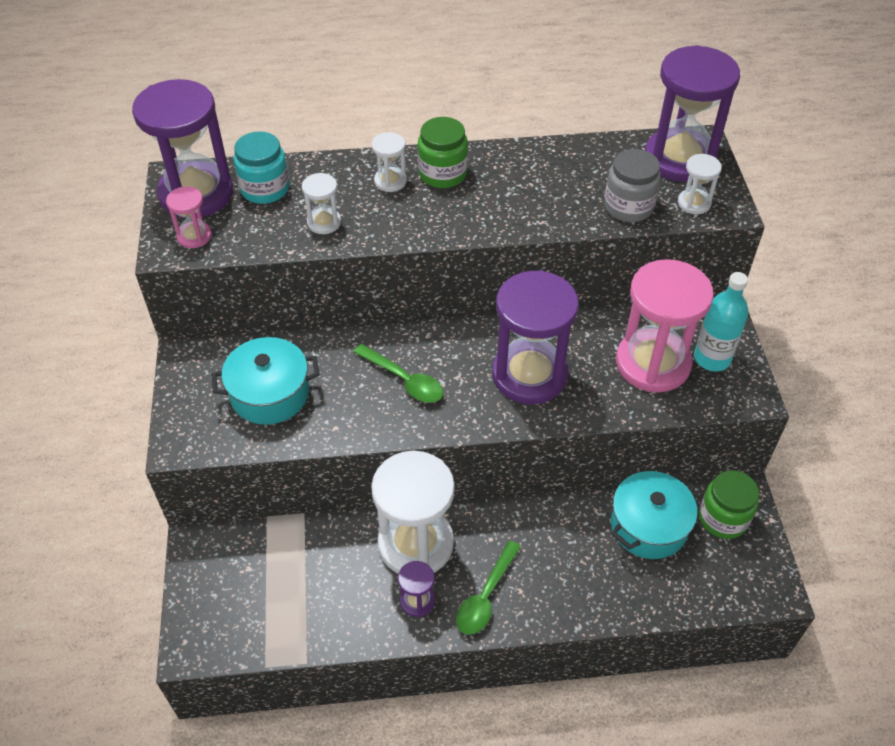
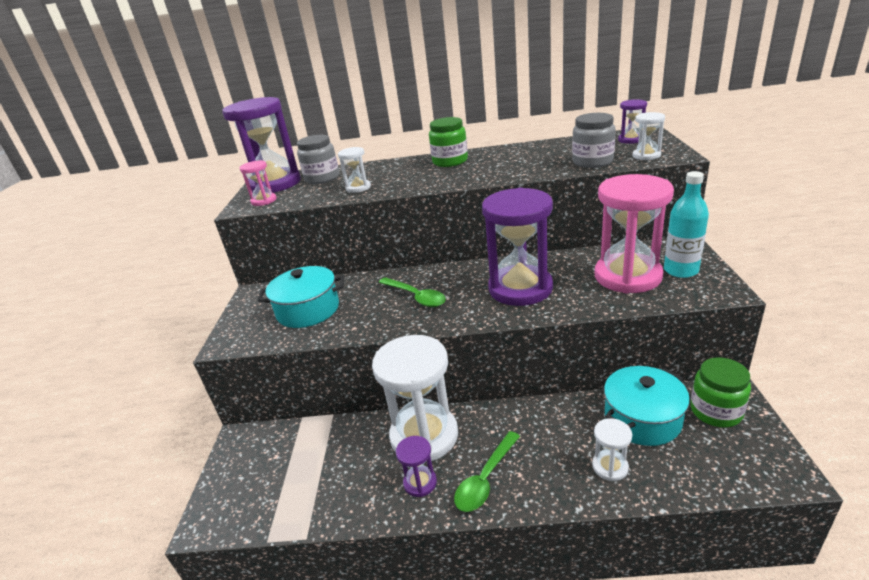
camera: 10 degrees right, 20 degrees down
(265, 189) = (322, 178): turquoise jar -> grey jar
(390, 181) = (411, 167): white hourglass -> white hourglass (610, 467)
(679, 158) = (630, 140): purple hourglass -> purple hourglass, size x0.45

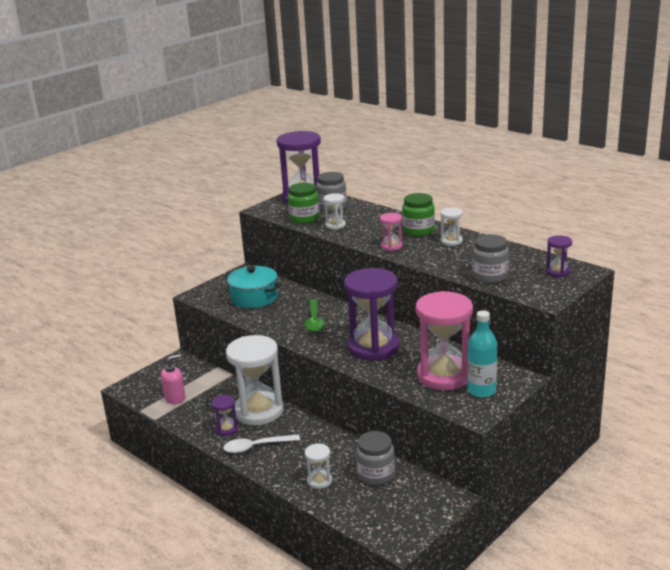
camera: 40 degrees right, 5 degrees down
(264, 201) = (278, 209): pink hourglass -> pink hourglass (391, 246)
(298, 489) = (175, 398): none -> pink soap dispenser
(485, 479) = (256, 447): green spoon -> white spoon
(642, 418) = (376, 474): turquoise pot -> grey jar
(646, 155) = (530, 289): white hourglass -> white hourglass (451, 241)
(716, 411) = (422, 497): green jar -> green jar (304, 218)

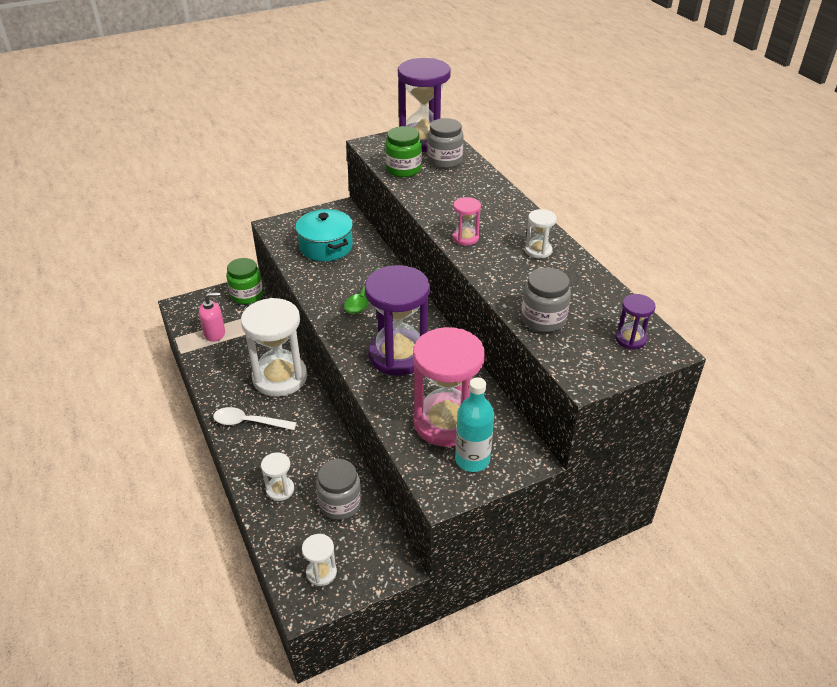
camera: 20 degrees right, 15 degrees up
(227, 429) = (236, 389): purple hourglass -> none
(335, 225) = (428, 189): white hourglass -> white hourglass (321, 572)
(418, 230) = (512, 223): green jar -> green jar (247, 295)

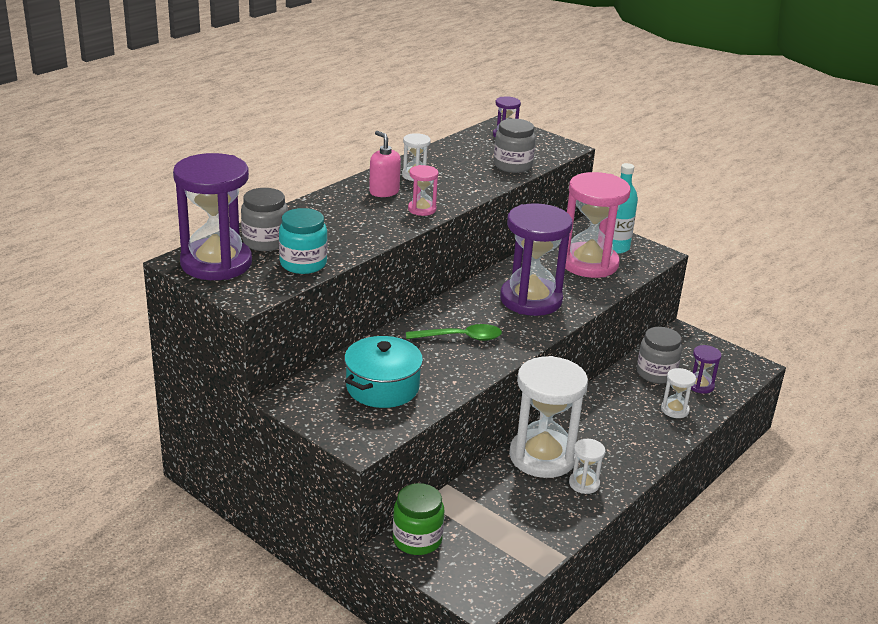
camera: 115 degrees left, 10 degrees down
(215, 333) = (511, 539): pink soap dispenser -> pink soap dispenser (384, 192)
(249, 422) = (620, 457): white spoon -> none
(301, 531) = (700, 385): none -> purple hourglass
(321, 572) = (723, 365): white hourglass -> white hourglass (584, 484)
(403, 169) = (303, 263): green jar -> turquoise jar

